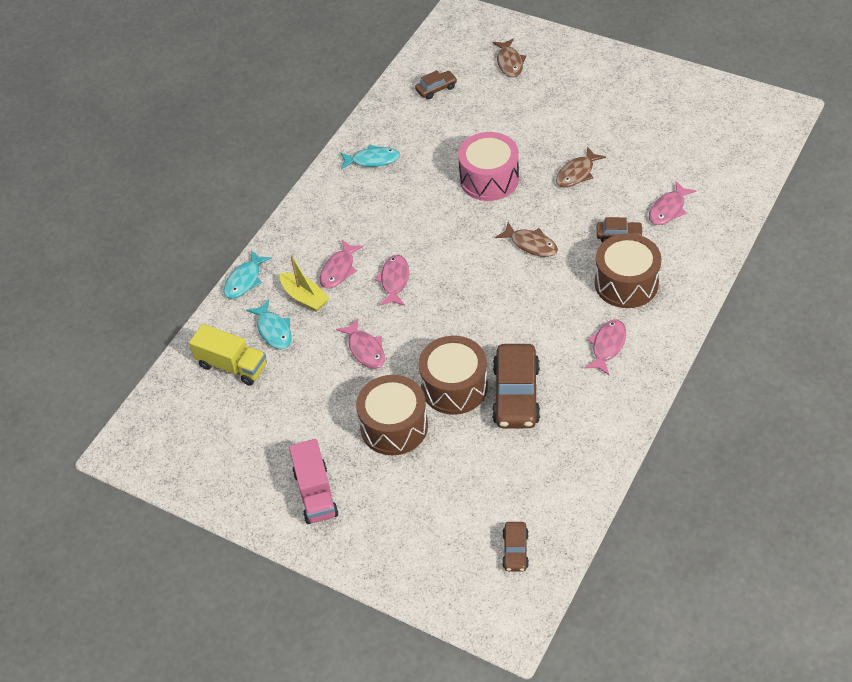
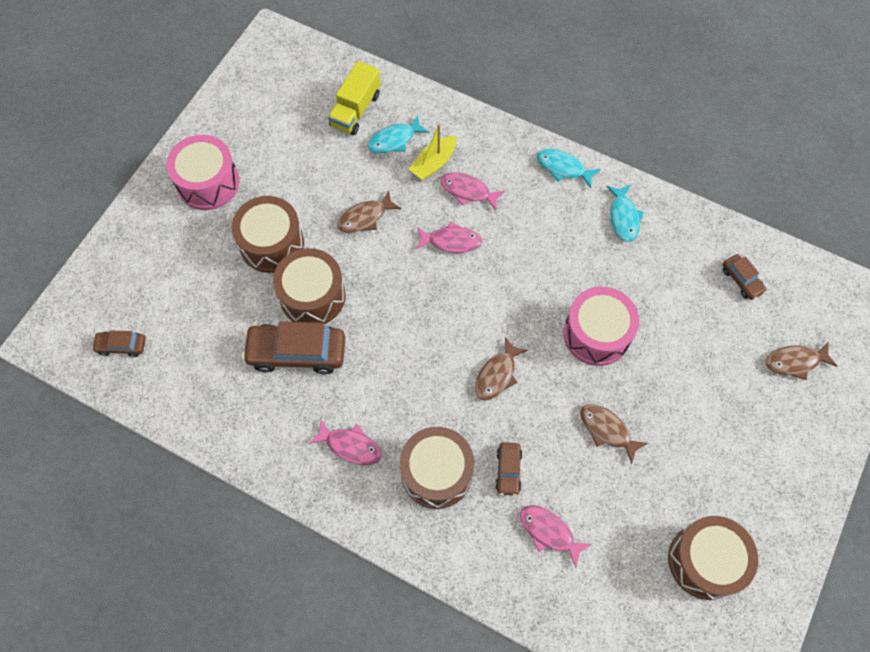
camera: 85 degrees right, 15 degrees up
(245, 280) = (457, 112): turquoise fish -> turquoise fish (563, 168)
(315, 493) = (208, 183): pink truck -> pink drum
(365, 349) = (365, 217): pink fish -> brown fish
(678, 119) = (705, 561): none -> brown drum

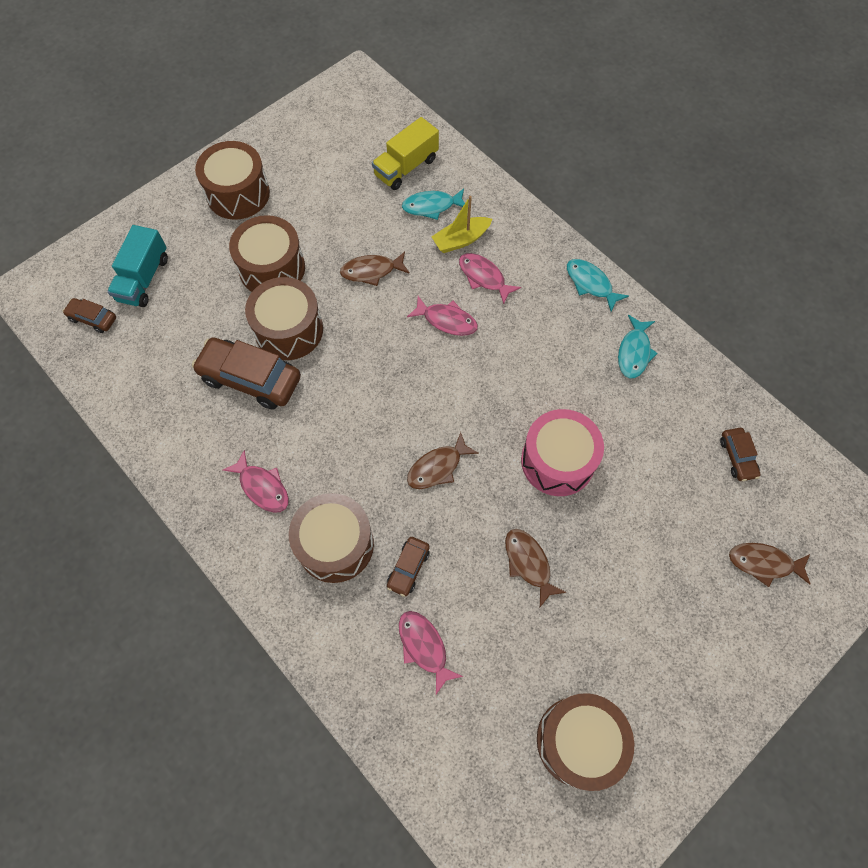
camera: 20 degrees right, 0 degrees up
(153, 292) = (144, 279): none -> turquoise truck
(208, 183) = (238, 194): pink drum -> brown drum

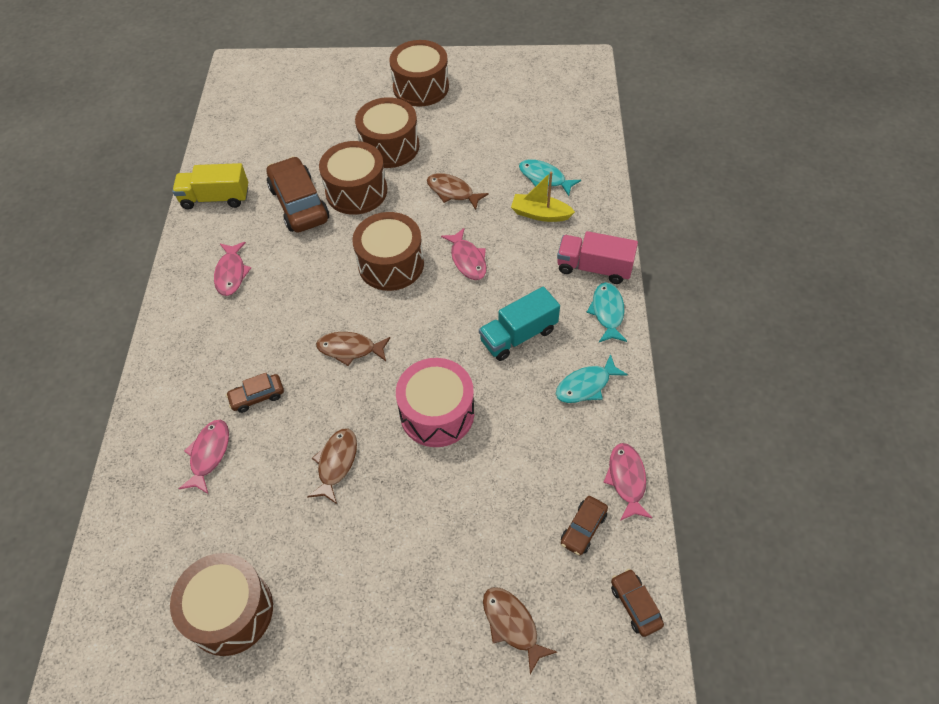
camera: 45 degrees right, 10 degrees down
(93, 319) = (252, 105): brown car -> brown car (635, 605)
(144, 279) = (306, 101): turquoise truck -> turquoise truck (518, 335)
(335, 544) = (232, 343): brown drum -> brown drum (391, 264)
(406, 167) = (555, 141): yellow truck -> yellow truck (215, 198)
(484, 277) = (528, 250): pink fish -> pink fish (626, 479)
(545, 255) = (594, 268): none -> pink truck

